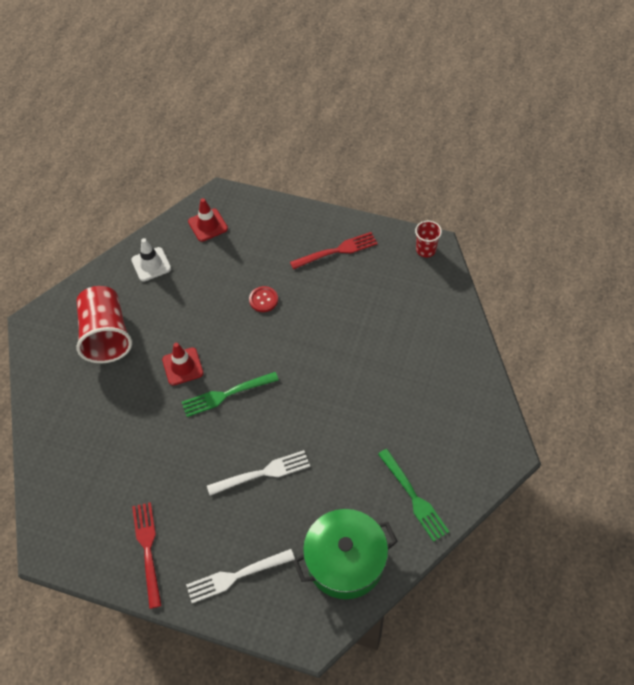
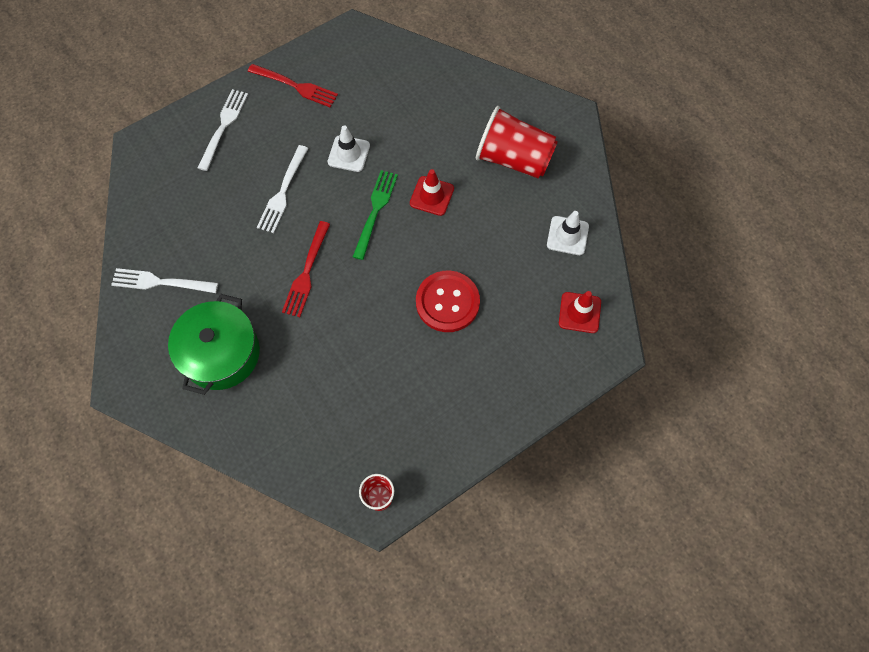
camera: 125 degrees right, 10 degrees up
(188, 452) = (349, 154): none -> white traffic cone
(263, 300) = (447, 302): red button -> red button, size x1.91
(337, 251) = (450, 409): red fork -> red fork (306, 272)
(345, 561) = (164, 200): green pot -> green pot (221, 353)
(413, 497) = (161, 282): green fork -> white fork

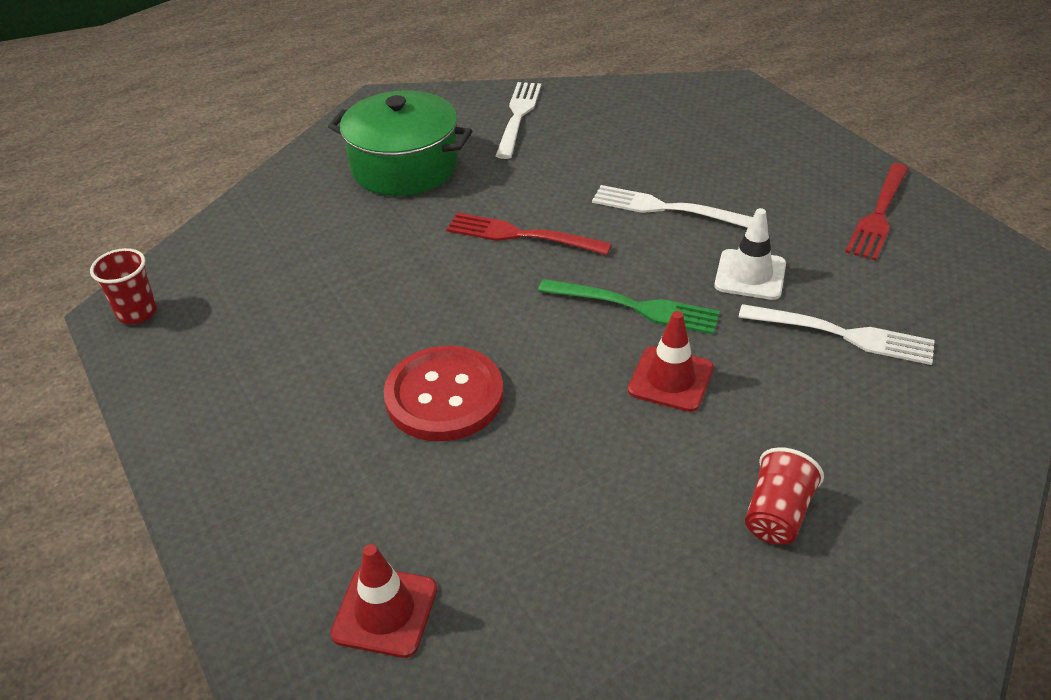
camera: 95 degrees right, 25 degrees down
(223, 126) = (779, 150): white fork -> white fork (842, 335)
(513, 159) = (777, 514): red cup -> red cup, size x0.51
(567, 235) = (579, 605): white traffic cone -> none

